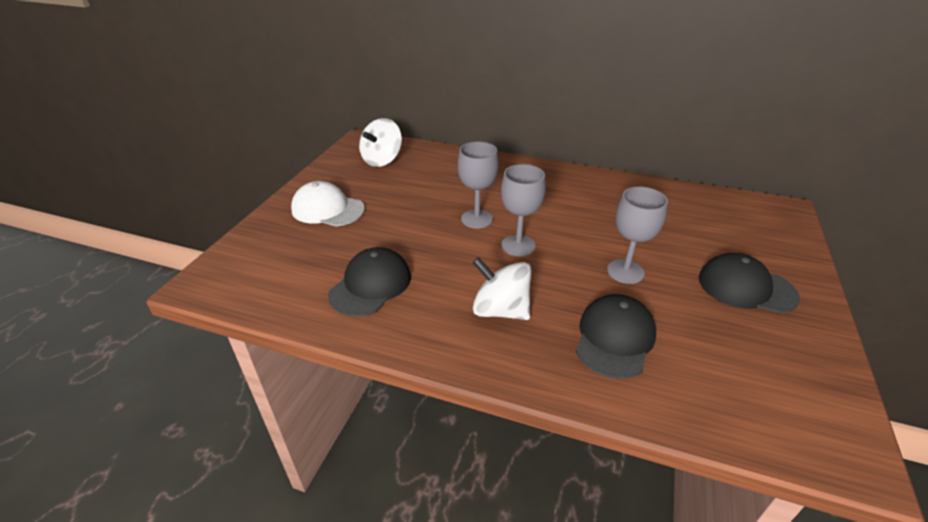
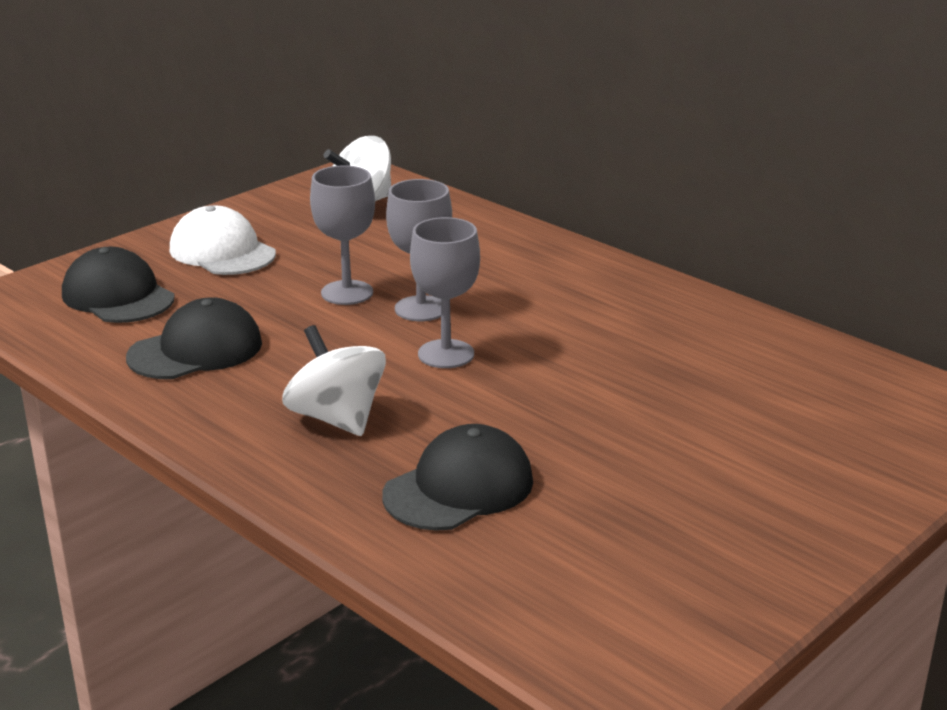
camera: 25 degrees right, 10 degrees down
(625, 271) = (572, 422): grey goblet -> grey goblet (347, 293)
(746, 287) = (745, 489): black cap -> black cap (118, 296)

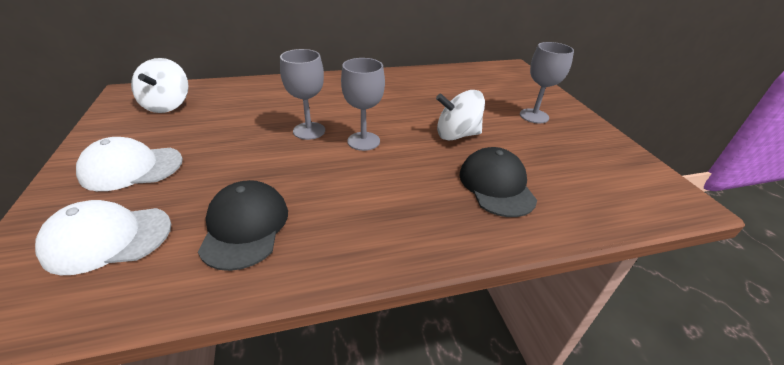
camera: 60 degrees left, 10 degrees up
(118, 296) = (108, 239): black cap -> white cap
(337, 418) = (393, 199): white spinning top -> white spinning top (456, 135)
(347, 293) = (259, 145): grey goblet -> grey goblet (534, 116)

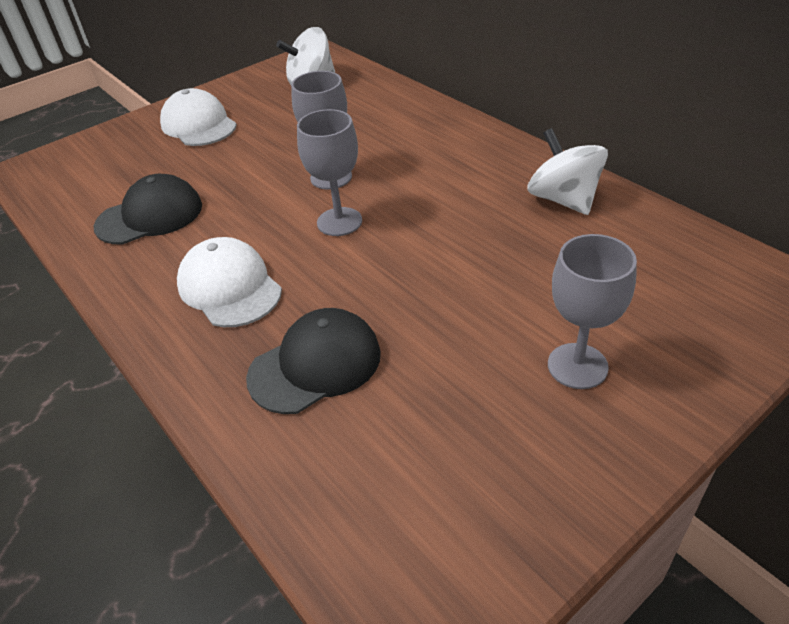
camera: 70 degrees right, 5 degrees up
(108, 239) = (111, 165): white cap -> white cap (229, 287)
(456, 135) = (423, 292): white spinning top -> white spinning top (563, 199)

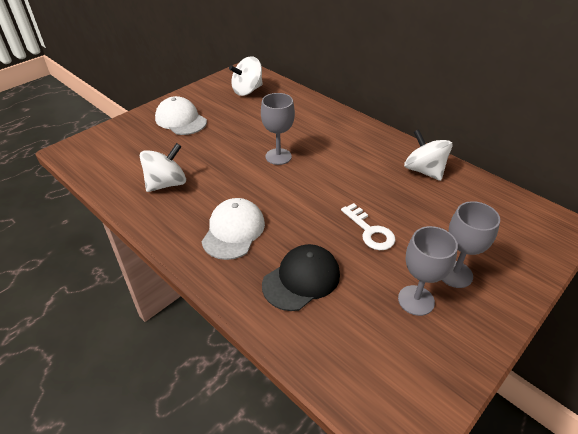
camera: 10 degrees left, 0 degrees up
(150, 216) = (166, 184): black cap -> white spinning top
(229, 287) = (233, 231): white cap -> white cap turned 60 degrees clockwise
(339, 222) = (291, 186): grey goblet -> grey goblet (416, 300)
(448, 293) = (370, 231): none -> white key

